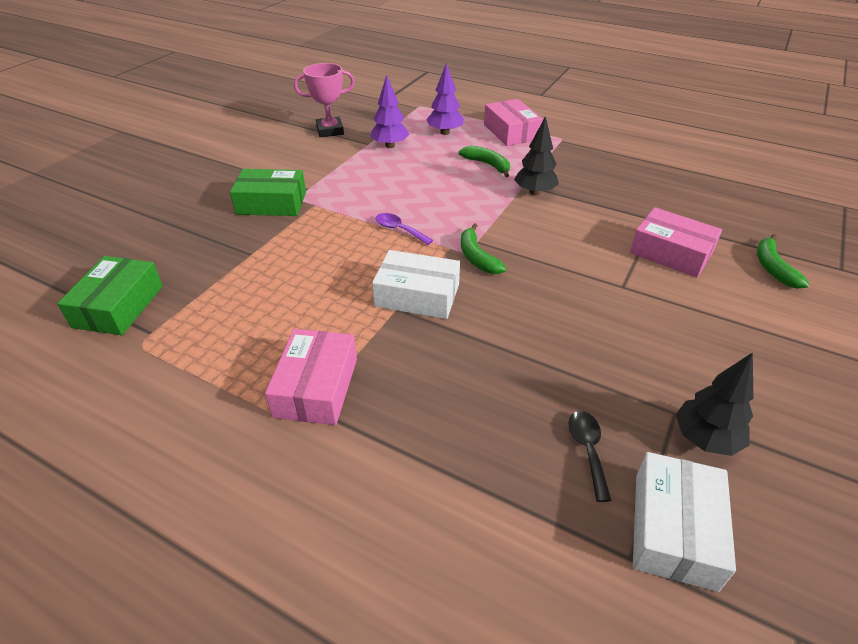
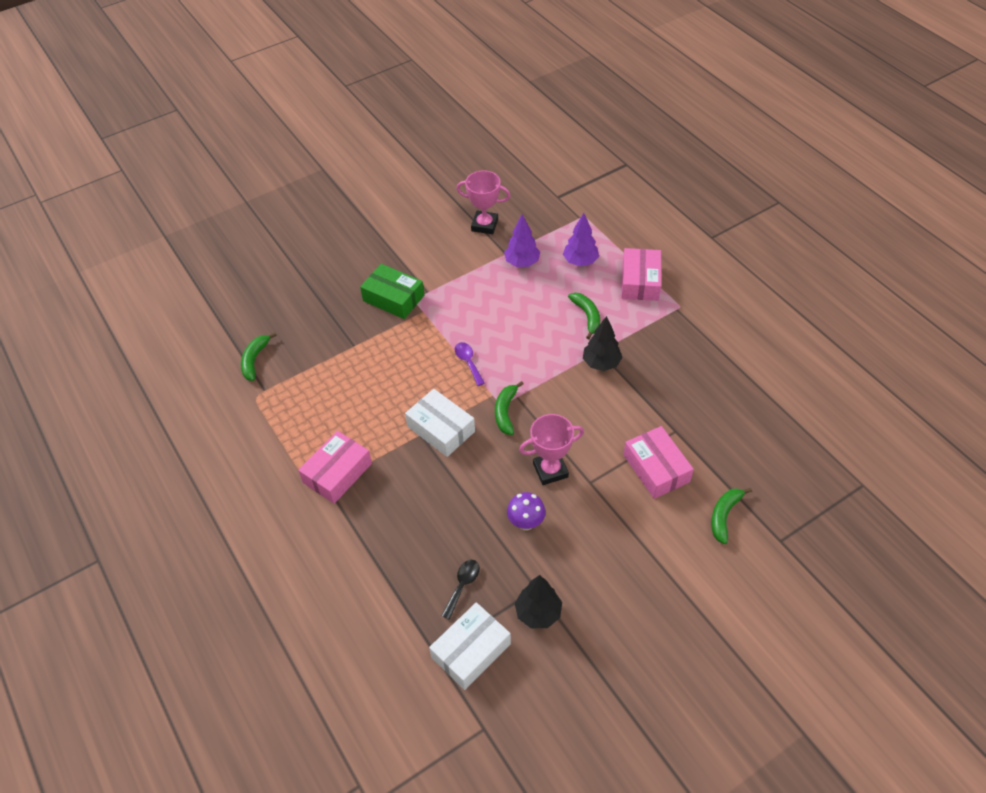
camera: 30 degrees right, 10 degrees up
(118, 306) = (255, 360): green box -> green banana
(572, 290) = (550, 470): none -> pink trophy
(595, 349) = (526, 523): none -> purple mushroom

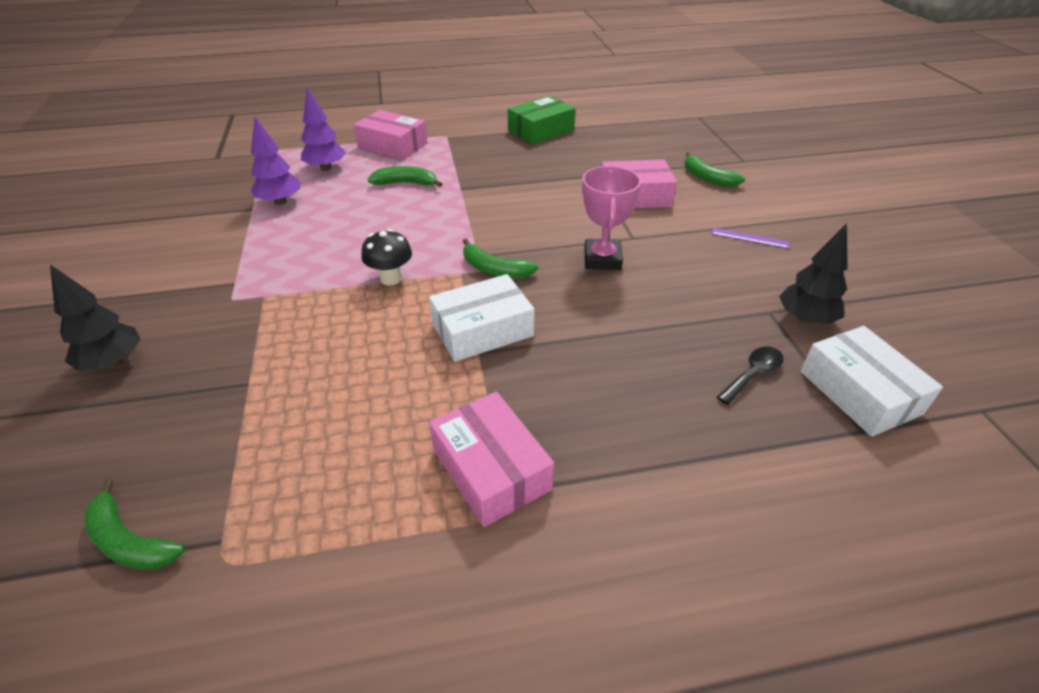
camera: 70 degrees left, 10 degrees down
(393, 298) = (205, 317): green box -> green box (541, 130)
(462, 585) = (753, 374): black spoon -> black spoon turned 90 degrees clockwise
(468, 362) = (391, 278): purple spoon -> black mushroom
(484, 225) = (185, 212): pink trophy -> none
(526, 523) = (670, 295): purple mushroom -> none
(601, 363) = (477, 191): black tree -> black tree (113, 362)
(634, 563) = (749, 238): none -> purple ruler

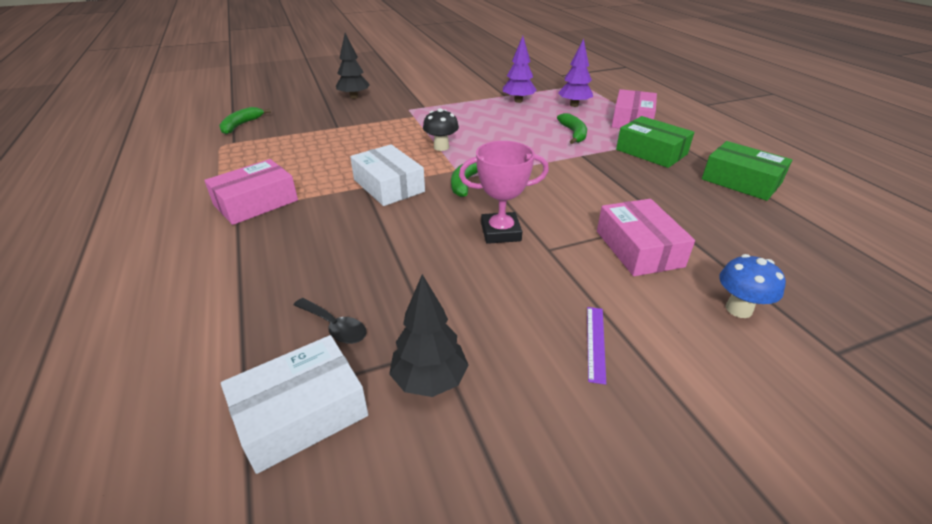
camera: 80 degrees right, 5 degrees down
(471, 153) = (651, 152): none -> green box
(707, 178) = (738, 309): green banana -> blue mushroom

